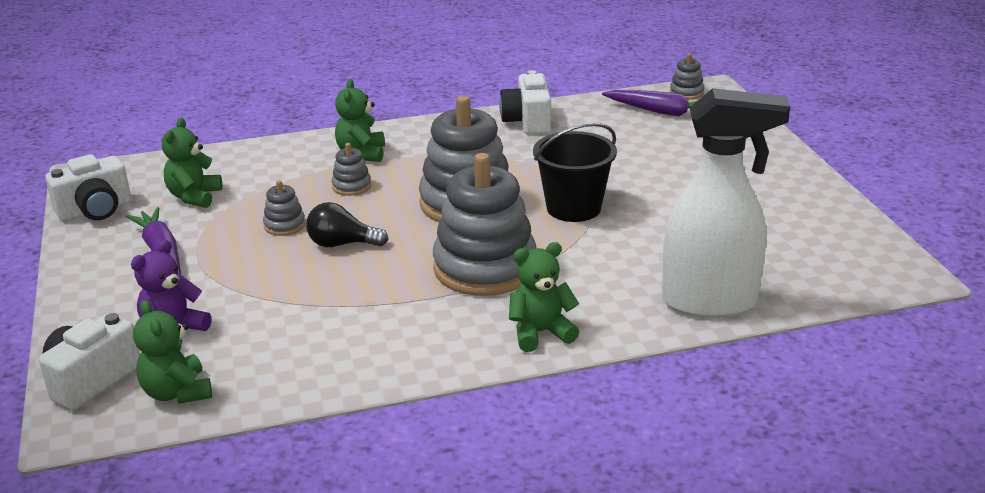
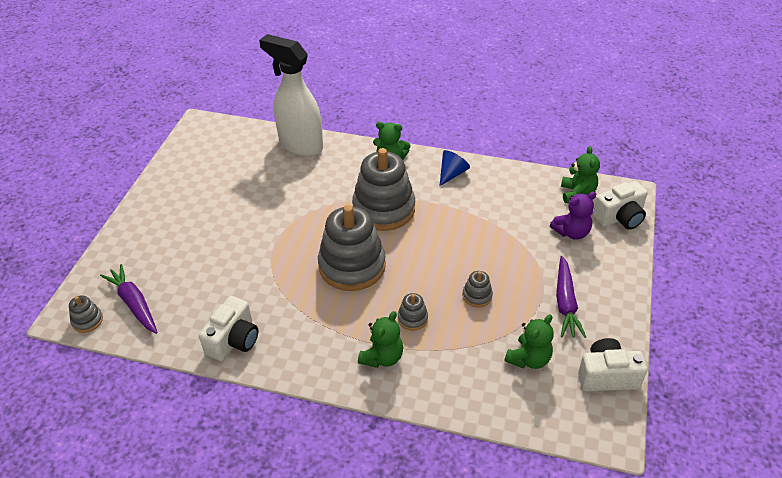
camera: 150 degrees left, 15 degrees up
(342, 244) = (450, 262): black light bulb -> none
(419, 348) = (452, 174): none -> blue cone
(573, 208) = (296, 233): black bucket -> none

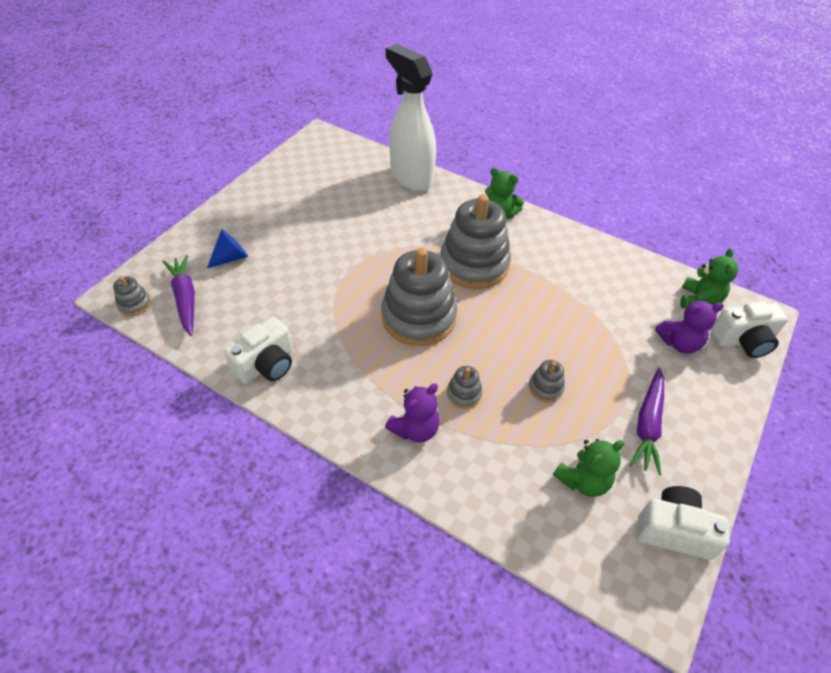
camera: 15 degrees right, 5 degrees up
(382, 357) = (415, 429): green teddy bear -> purple teddy bear
(452, 174) = (561, 244): blue cone -> blue cone (231, 257)

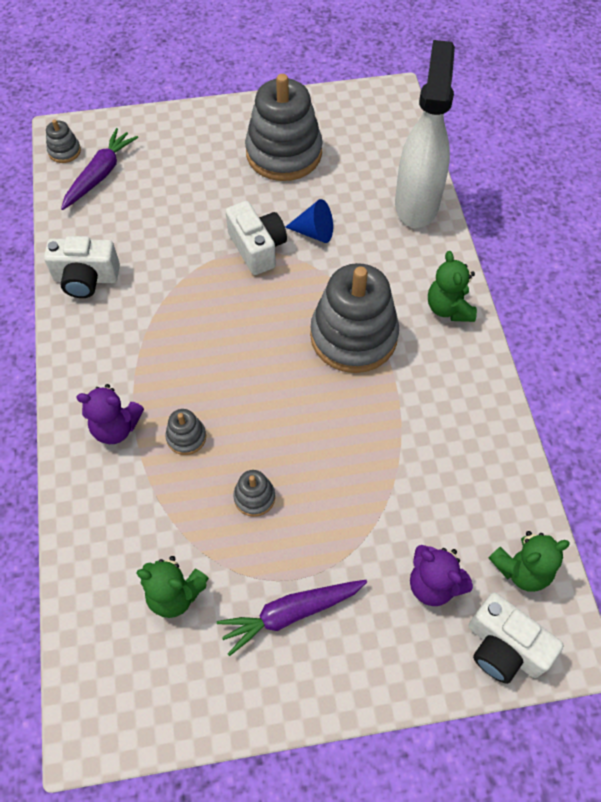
camera: 50 degrees right, 10 degrees up
(231, 257) = (172, 164): blue cone -> blue cone (314, 232)
(418, 317) = (241, 341): grey stacking toy -> grey stacking toy (284, 153)
(673, 530) = (184, 704): white camera -> white camera (257, 248)

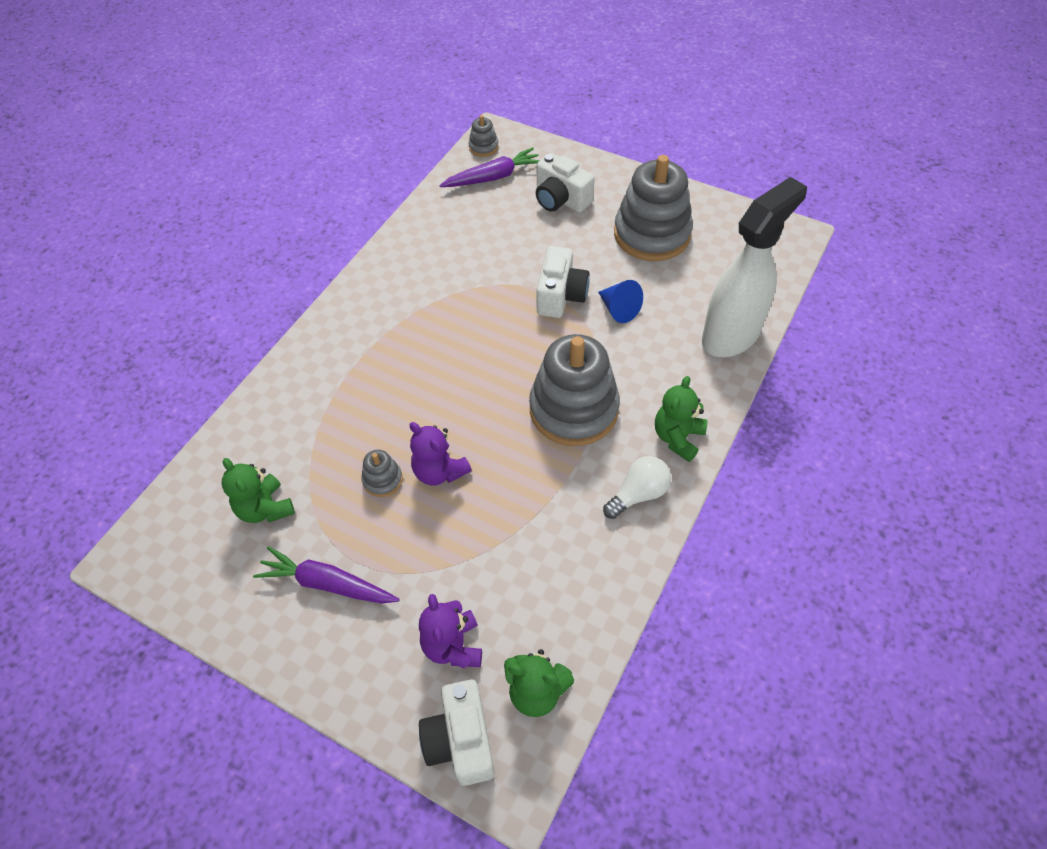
camera: 40 degrees right, 5 degrees down
(86, 279) = (414, 246): white camera -> white camera (561, 199)
(116, 427) = (336, 364): purple teddy bear -> purple teddy bear (439, 471)
(186, 437) = (376, 403): grey stacking toy -> none
(460, 370) = (638, 494): none -> white light bulb

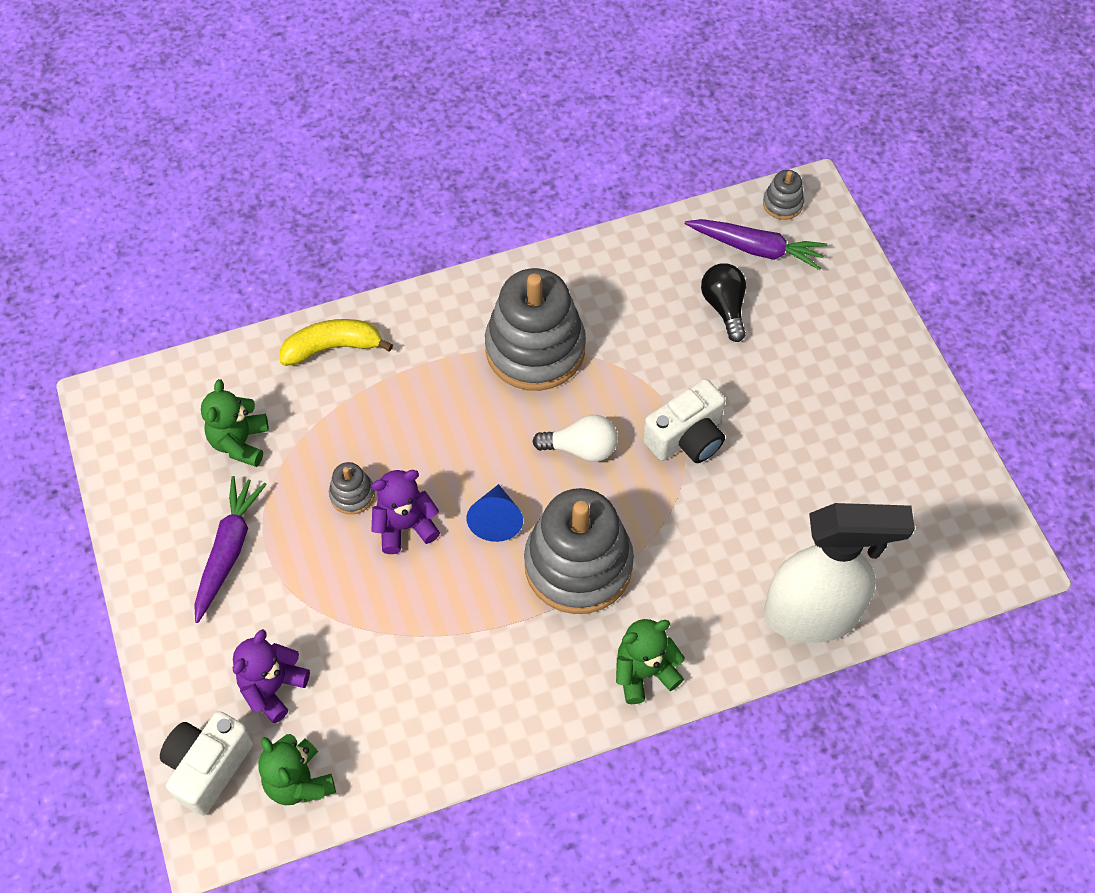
camera: 40 degrees right, 5 degrees up
(276, 403) = (332, 347): none -> yellow banana
(327, 583) = (228, 551): purple carrot -> purple carrot turned 45 degrees clockwise
(439, 471) = (405, 526): purple teddy bear -> purple teddy bear turned 75 degrees clockwise
(507, 216) = (724, 307): none -> black light bulb
(561, 199) = (799, 327): white camera -> none
(619, 309) = (728, 497): blue cone -> blue cone (496, 520)
(638, 494) = (552, 693): white light bulb -> white light bulb (581, 448)
(652, 234) = (853, 440): grey stacking toy -> grey stacking toy (535, 349)

